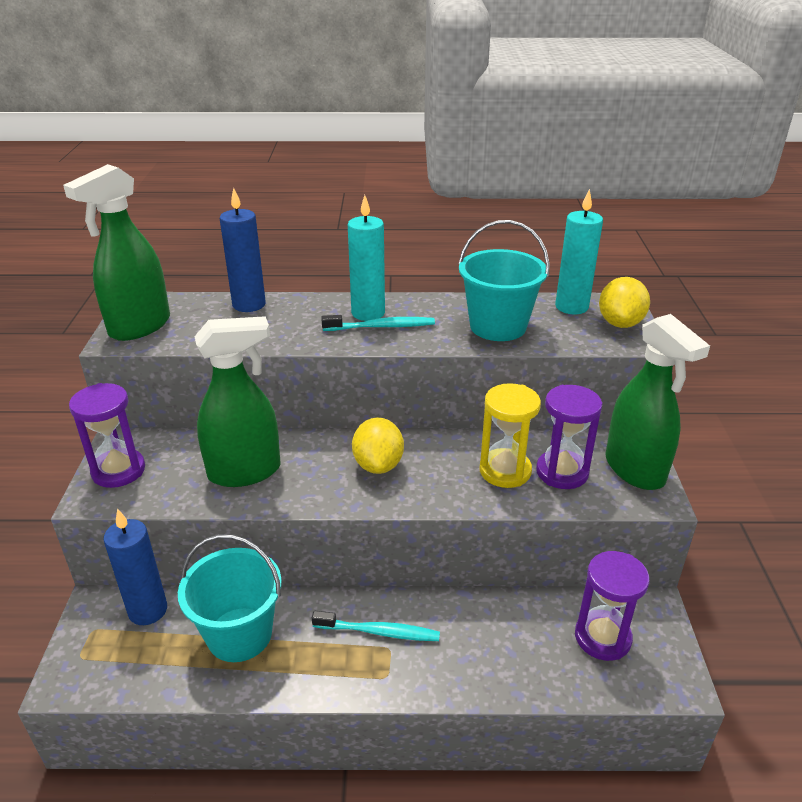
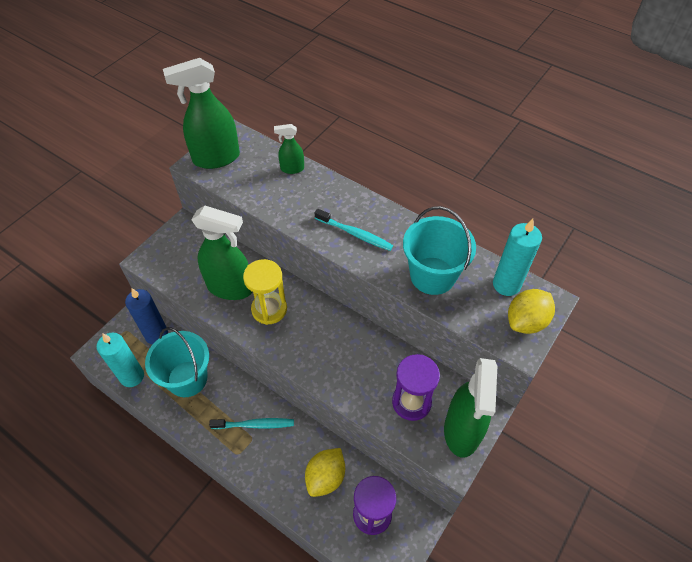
camera: 35 degrees right, 20 degrees up
(118, 471) = (169, 248): purple hourglass -> none
(249, 304) = (292, 169): blue candle -> green spray bottle
(368, 313) = (358, 216): turquoise candle -> turquoise candle (132, 376)
(378, 465) = (305, 327): yellow lemon -> yellow lemon (325, 477)
(379, 632) = (255, 424): turquoise toothbrush -> turquoise toothbrush turned 45 degrees counterclockwise
(505, 471) = (376, 378): yellow hourglass -> yellow hourglass (269, 309)

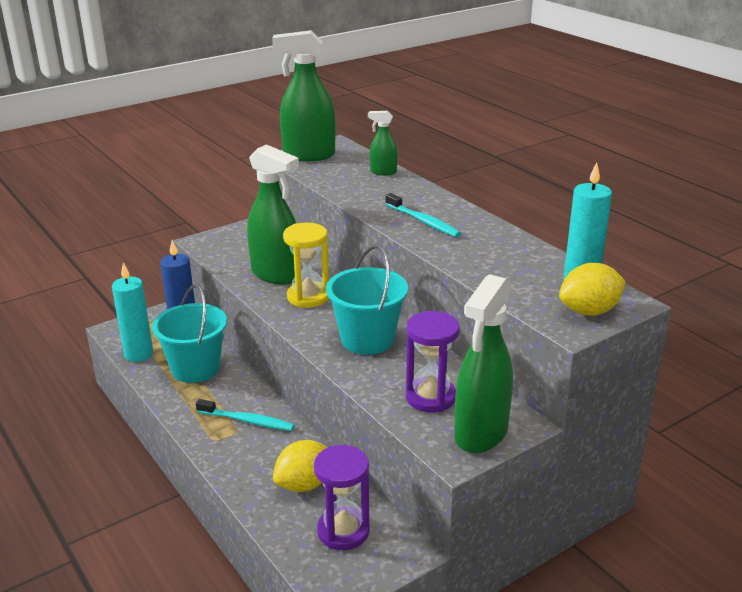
camera: 20 degrees right, 25 degrees down
(432, 275) = (494, 262): turquoise bucket -> turquoise bucket (367, 339)

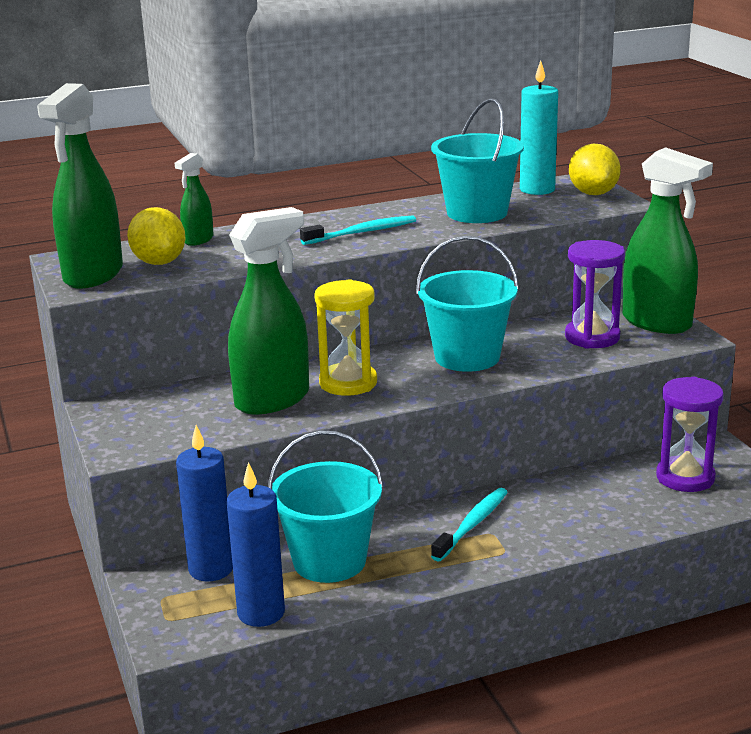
camera: 75 degrees left, 5 degrees down
(138, 354) = (261, 613): turquoise candle -> blue candle
(304, 484) = (605, 494): yellow lemon -> yellow lemon (159, 262)
(496, 260) = (477, 213): none -> turquoise bucket

